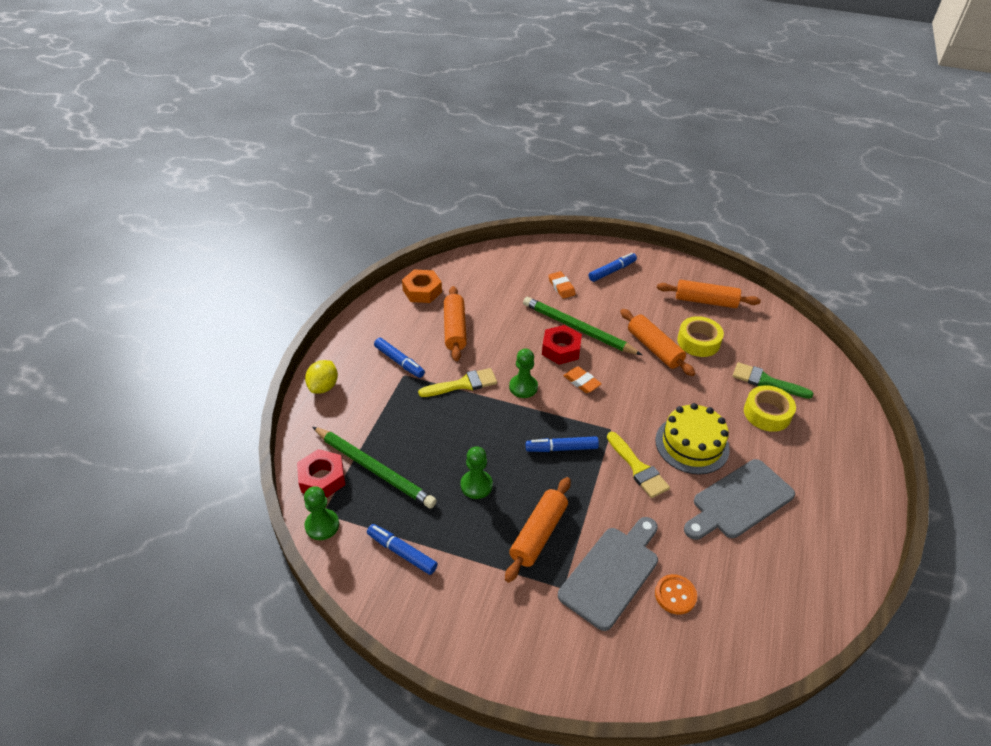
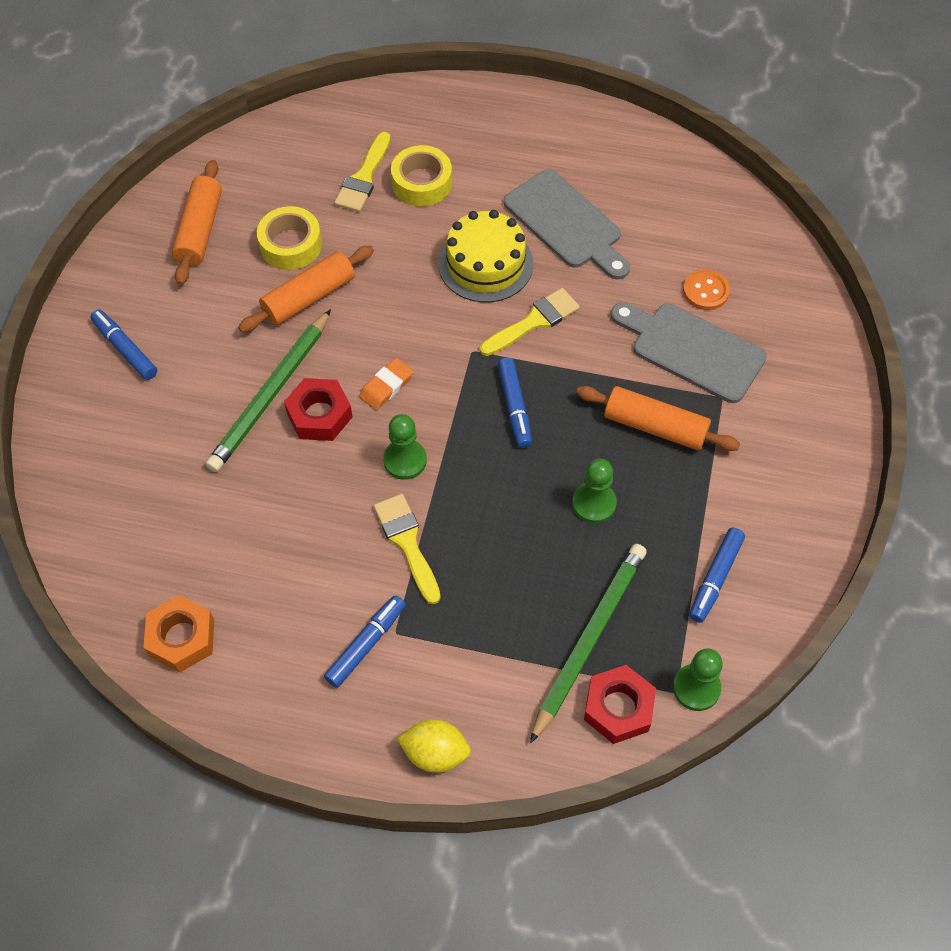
camera: 95 degrees left, 15 degrees up
(455, 329) = (282, 570): orange rolling pin -> none
(561, 287) = (168, 420): orange eraser -> none
(766, 381) = (364, 178): green brush -> yellow brush

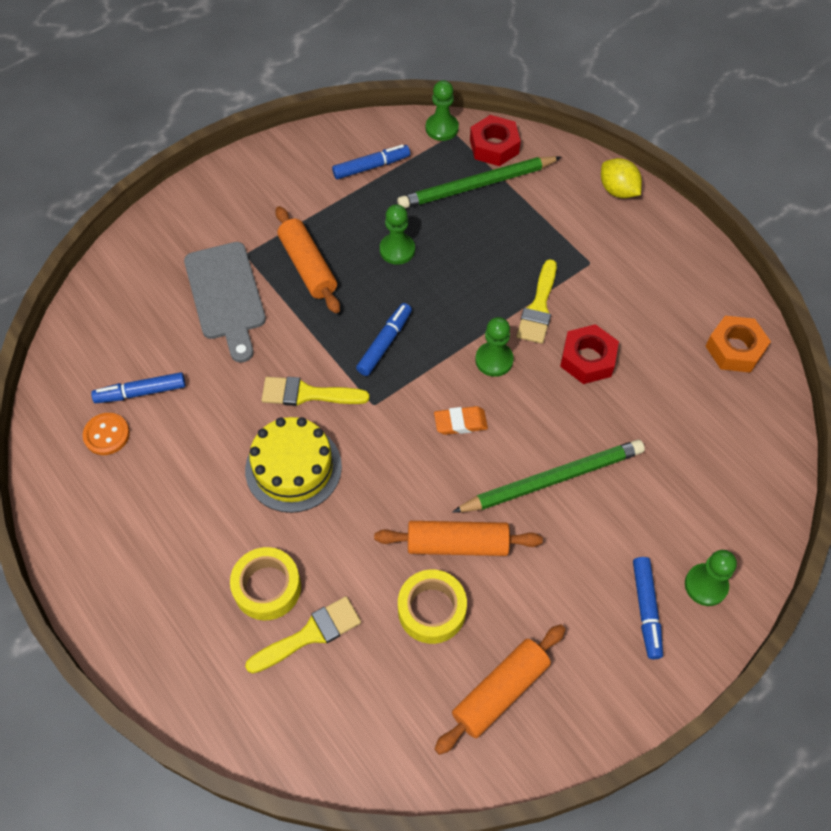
camera: 140 degrees left, 0 degrees up
(86, 398) = (706, 585): none -> green pawn
(319, 415) = (528, 436): red nut -> red nut (587, 359)
(366, 644) = (614, 268): blue marker -> blue marker (141, 392)
(566, 223) = (197, 455): grey cutting board -> none
(705, 291) = (166, 327): orange button -> orange button (107, 435)

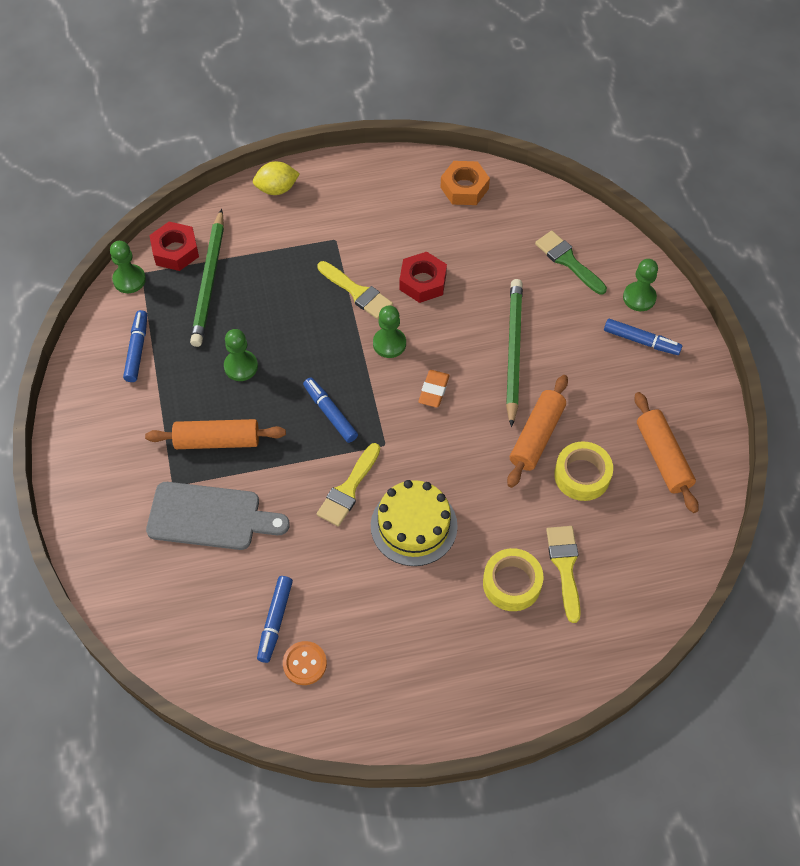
camera: 65 degrees left, 0 degrees up
(707, 489) = (568, 261): none -> green brush

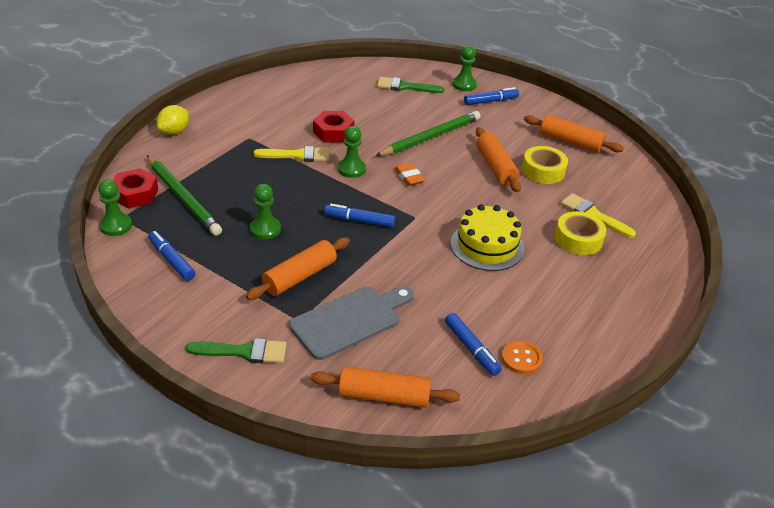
camera: 45 degrees left, 20 degrees down
(104, 486) = (244, 352): none -> green brush
(161, 609) = (384, 396): none -> orange rolling pin
(348, 489) = (423, 251): yellow brush -> none
(464, 188) = (302, 82): orange nut -> none
(513, 351) = (430, 137): green pencil -> green pencil turned 90 degrees clockwise

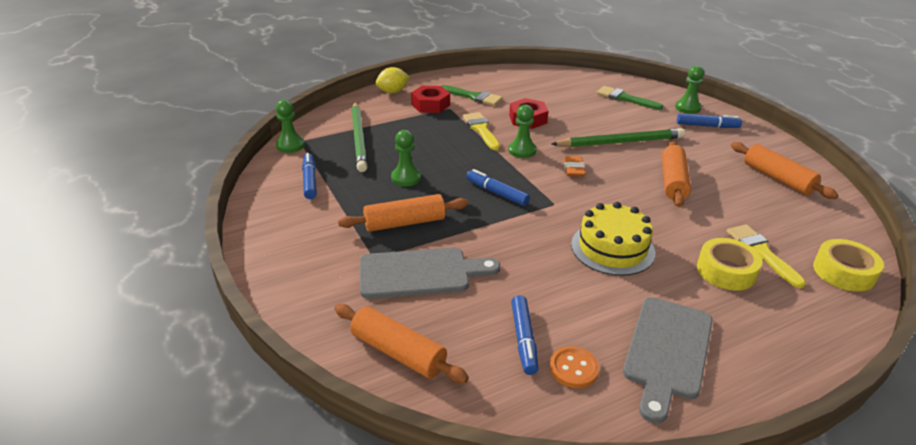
camera: 30 degrees right, 5 degrees down
(135, 194) = (324, 127): red nut -> red nut (430, 105)
(244, 352) = (305, 269): green brush -> green brush (474, 97)
(298, 155) = (481, 129): yellow brush -> yellow brush turned 135 degrees counterclockwise
(543, 171) = (726, 197): yellow tape -> yellow tape (843, 272)
(575, 320) = (667, 351): none -> grey cutting board

